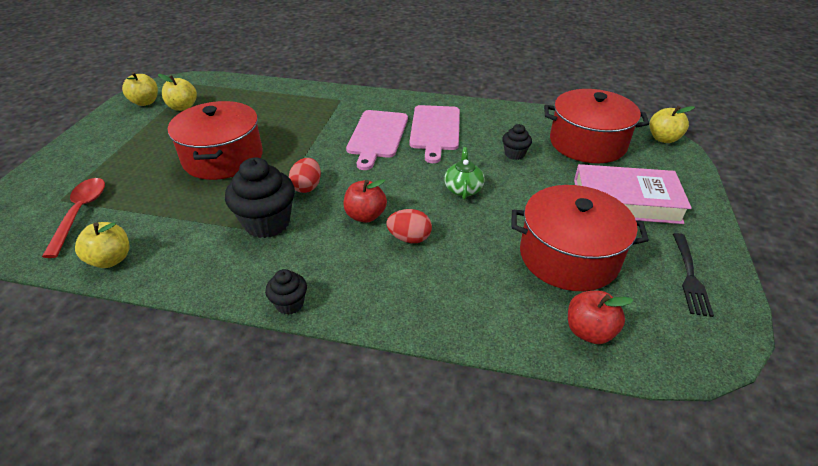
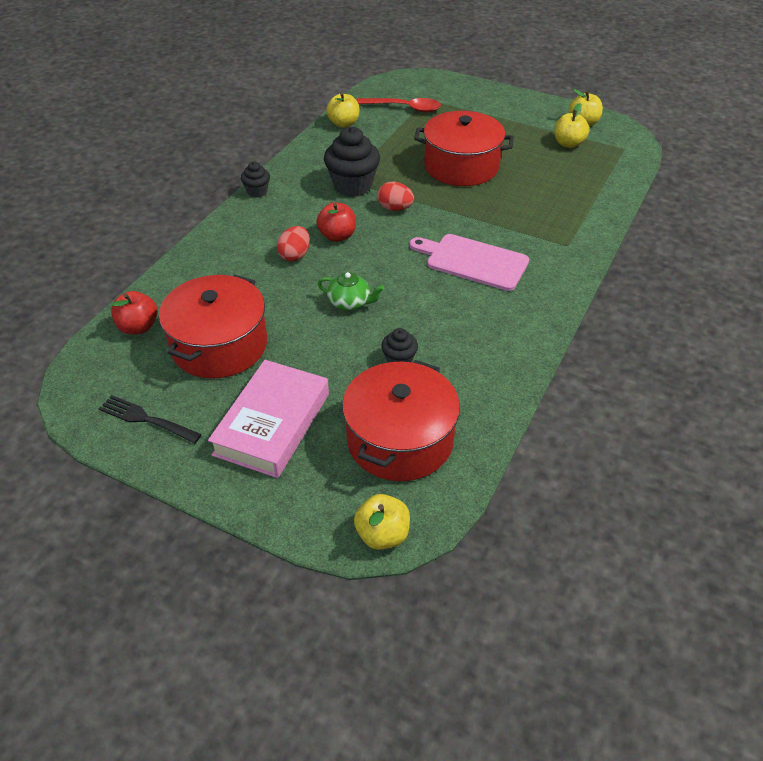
camera: 105 degrees right, 5 degrees up
(435, 130) = (474, 307): pink cutting board -> none

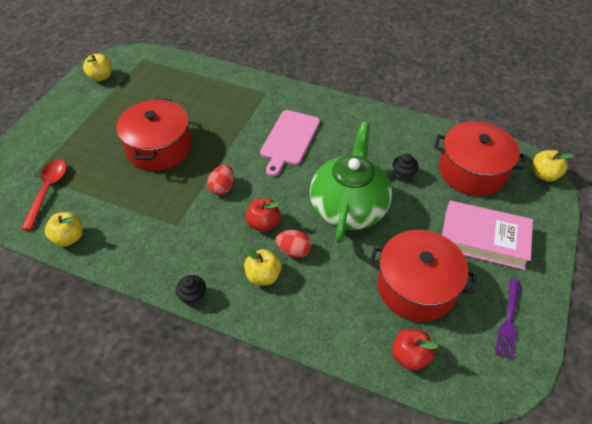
camera: 95 degrees left, 5 degrees up
(147, 419) = (508, 320): black fork -> purple fork
(350, 303) = (349, 207): green teapot -> green teapot, size x2.38
(352, 186) = (186, 220): black cupcake -> none
(568, 144) = (131, 86): yellow apple -> yellow apple (263, 276)

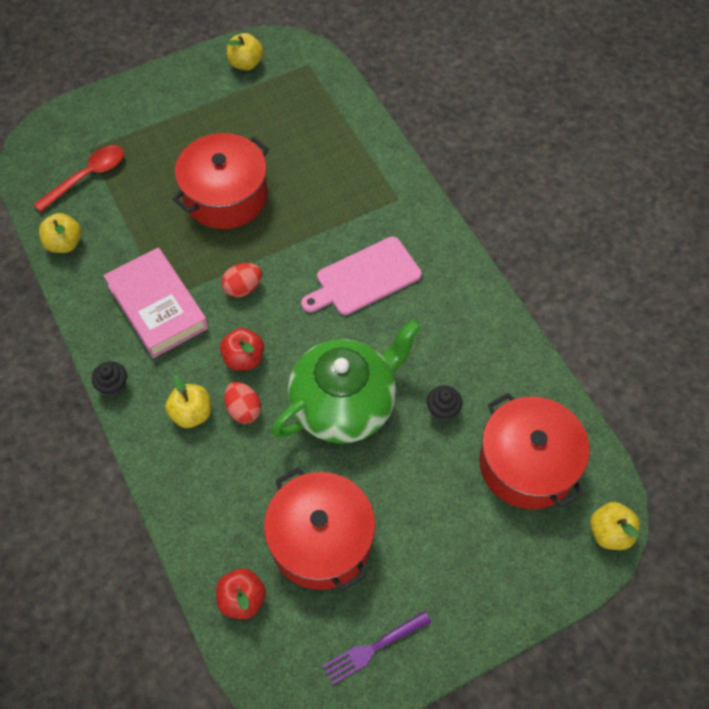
camera: 40 degrees right, 10 degrees up
(483, 239) = (448, 548): pink book -> pink book (157, 307)

